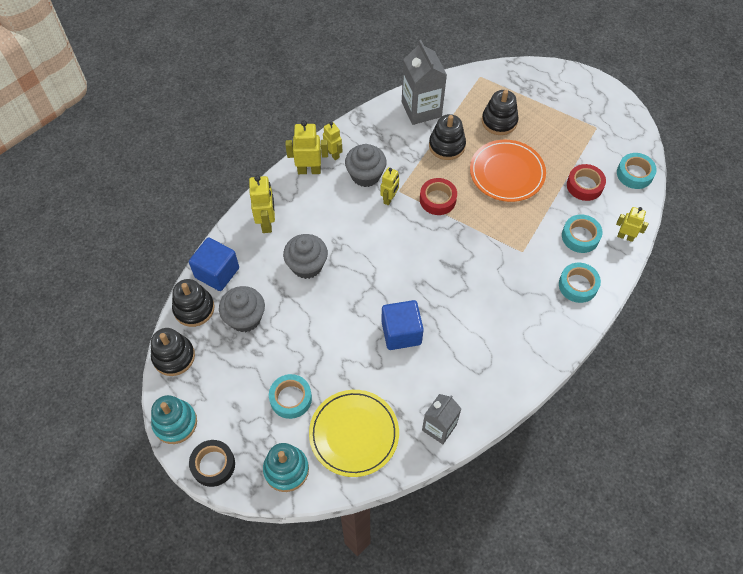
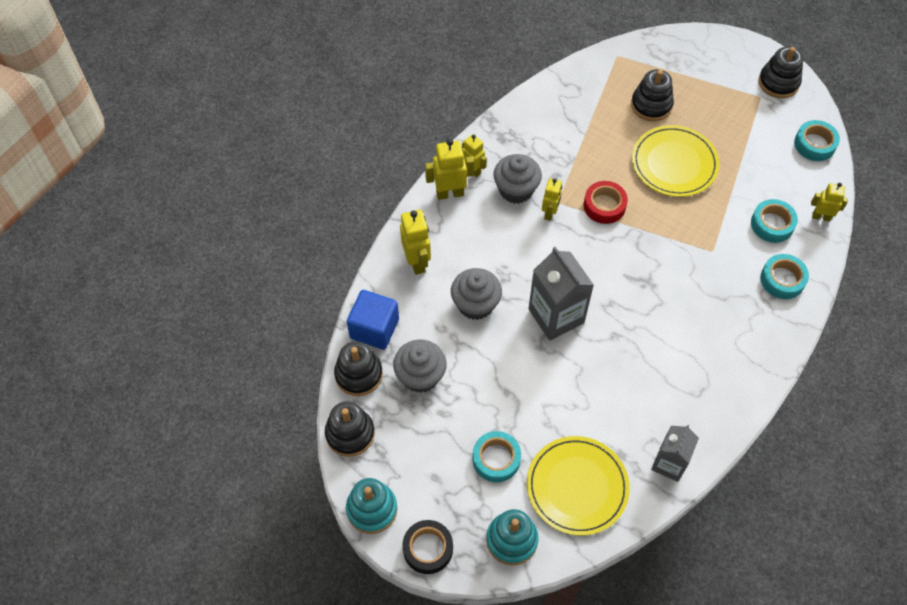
camera: 10 degrees left, 0 degrees up
(401, 333) = (601, 364): blue cube -> none
(421, 109) = (560, 103): grey carton -> grey carton (556, 316)
(447, 145) = (599, 142): black stacking toy -> black stacking toy (778, 82)
(507, 173) = (674, 163): orange plate -> yellow plate
(584, 185) = (763, 165): red tape -> none

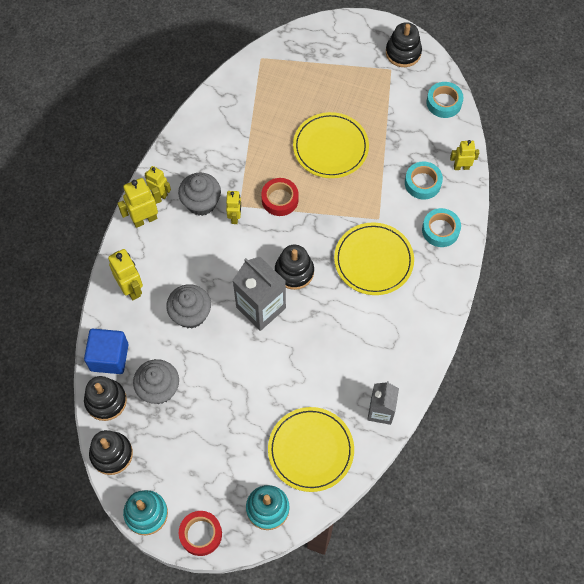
camera: 15 degrees left, 5 degrees up
(428, 549) = (201, 534): black tape -> red tape
(496, 459) = (239, 444): turquoise tape -> none
(651, 105) = (300, 98): black stacking toy -> black stacking toy (294, 272)
(697, 295) = (373, 260): none -> yellow plate

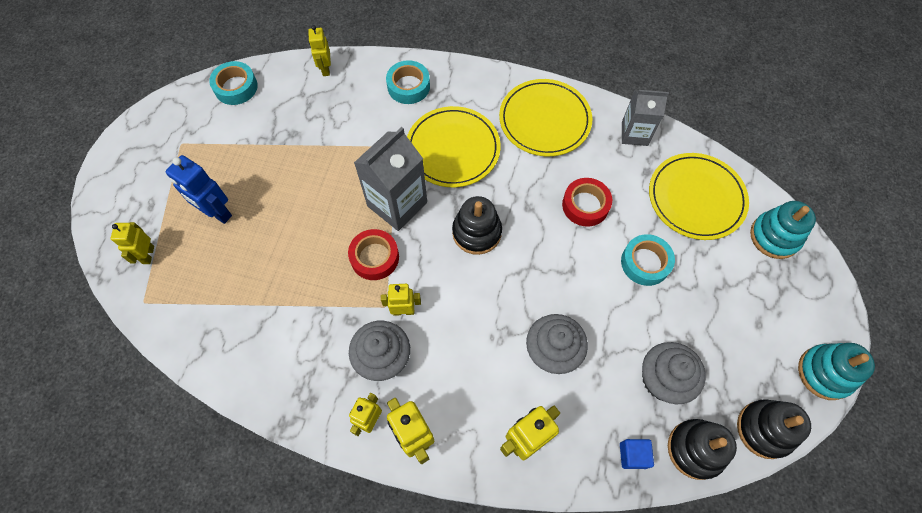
camera: 95 degrees left, 0 degrees up
(109, 357) = (633, 455): blue cube -> blue cube, size x0.53
(201, 534) = (827, 305): red tape -> red tape (585, 205)
(261, 308) = (530, 266): grey carton -> grey carton (397, 204)
(296, 57) = (148, 255): none -> yellow robot
(327, 96) = (217, 213): none -> blue robot
(330, 147) = (296, 204): yellow plate -> yellow plate (544, 120)
(403, 53) = (157, 131): black stacking toy -> none
(422, 183) = (347, 105): turquoise tape -> turquoise tape (645, 263)

